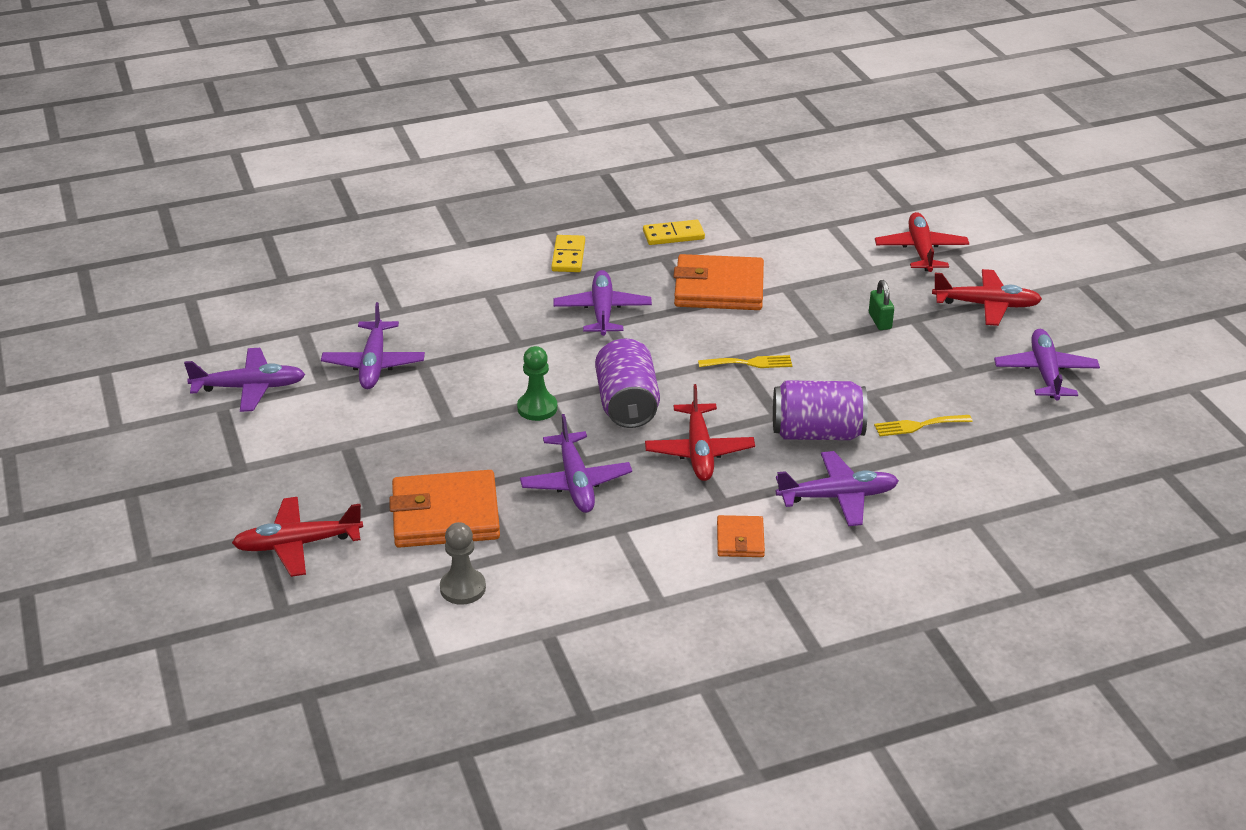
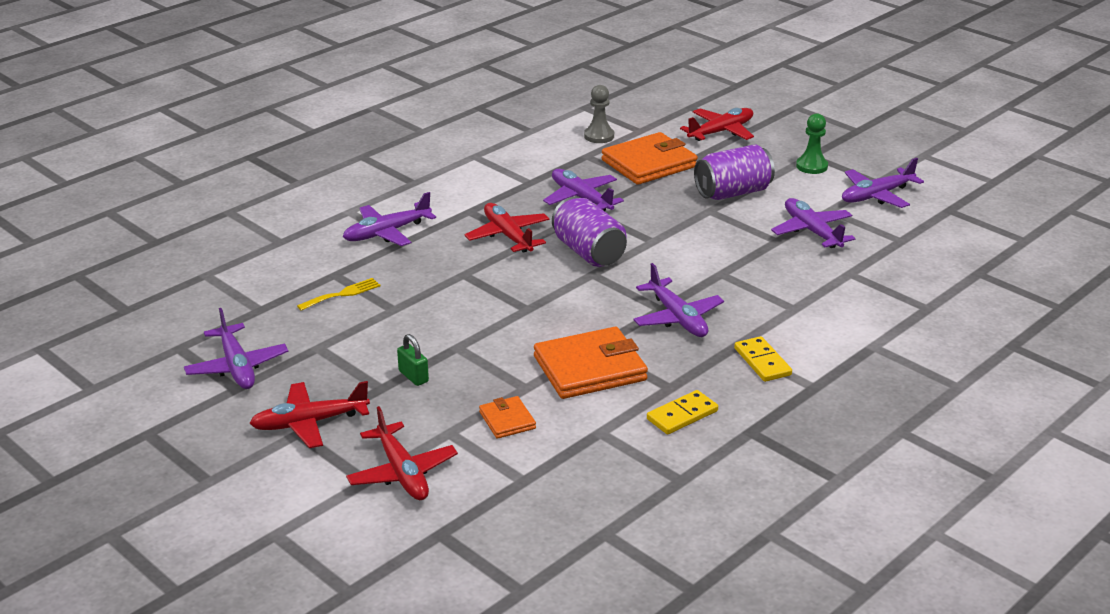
camera: 155 degrees right, 5 degrees down
(537, 408) = (654, 233): green pawn -> green pawn (811, 166)
(740, 539) = (443, 195): orange wallet -> orange wallet (507, 420)
(749, 363) = (512, 307): yellow fork -> none
(817, 433) = (424, 269): purple can -> purple can (733, 192)

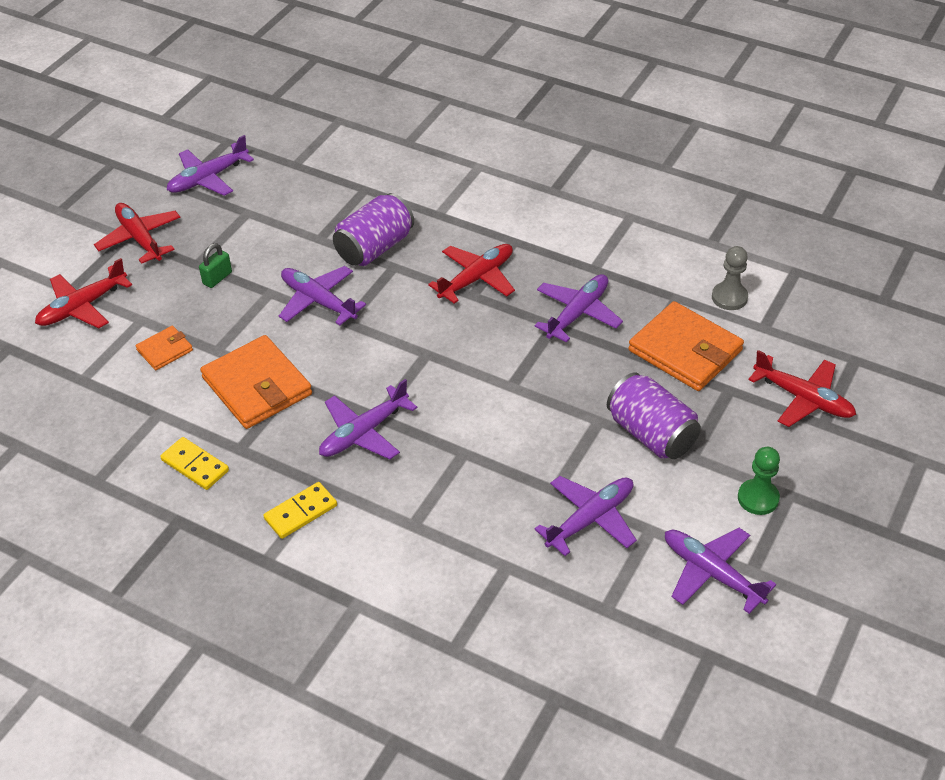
camera: 75 degrees right, 15 degrees up
(342, 294) = (333, 202): yellow fork -> none
(387, 232) = (449, 199): purple plane -> purple plane (319, 301)
(589, 252) = (467, 342): purple can -> purple can (375, 248)

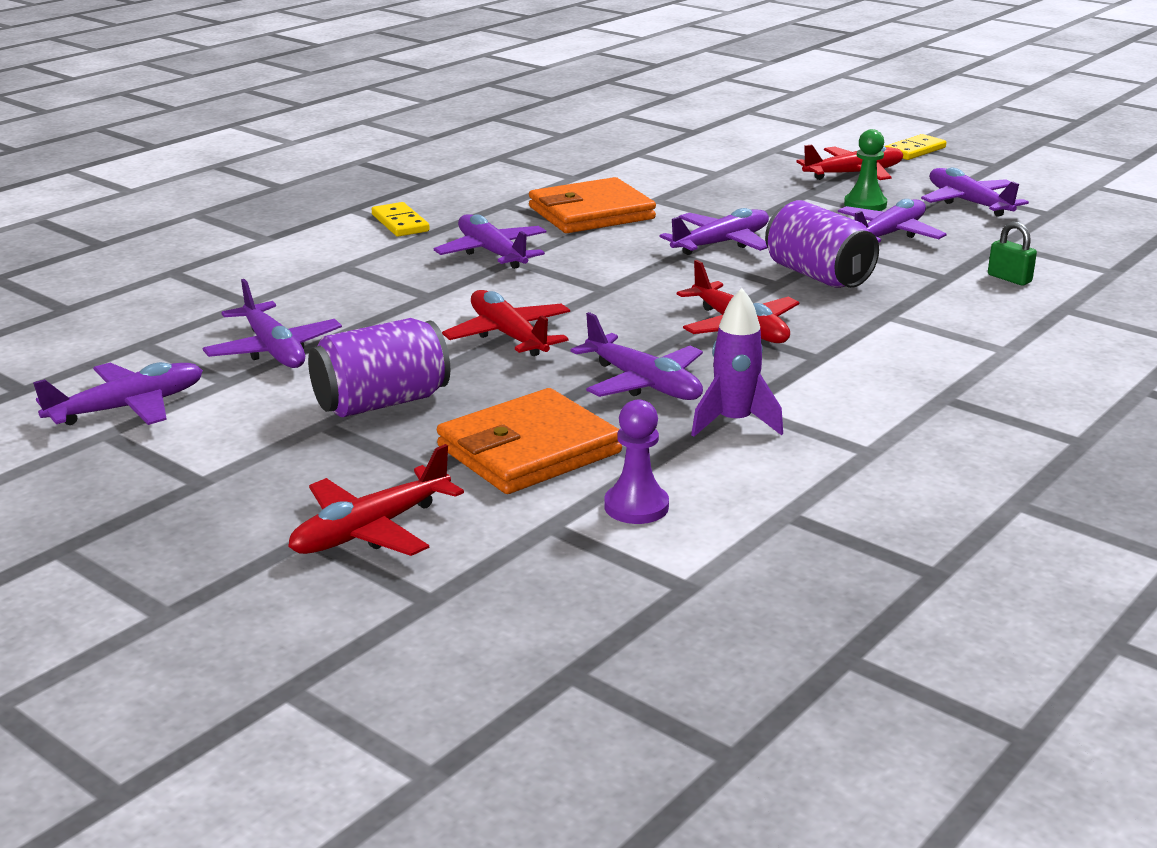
camera: 100 degrees right, 20 degrees down
(83, 306) = (745, 153): red plane -> red plane (509, 336)
(165, 350) = (665, 180): orange wallet -> none
(195, 465) = (493, 188): yellow domino -> yellow domino (914, 150)
(217, 278) = (776, 202): green padlock -> green padlock (1009, 278)
(285, 217) = (888, 235): none -> purple plane
(617, 269) = (734, 423): none -> purple rocket
(729, 297) = (636, 506): grey pawn -> purple pawn
(758, 498) = (213, 457): green pawn -> green pawn (865, 205)

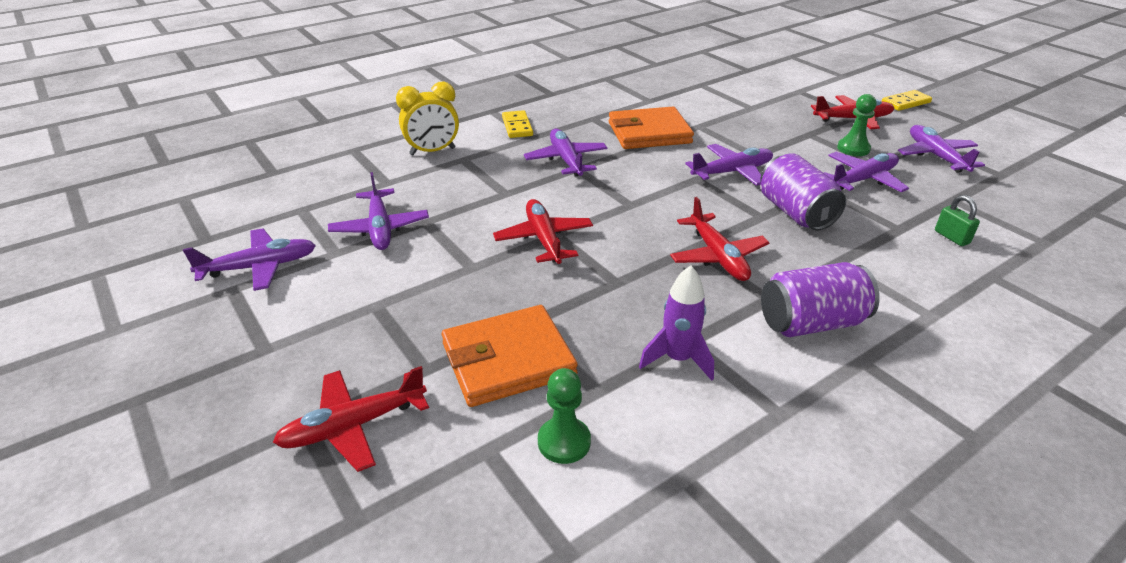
camera: 15 degrees right, 10 degrees up
(293, 262) = (432, 151): none -> yellow clock
(381, 403) = (426, 291): purple can -> purple can (811, 323)
(636, 506) = (564, 442): purple pawn -> green pawn
(643, 383) = (622, 303): purple plane -> none

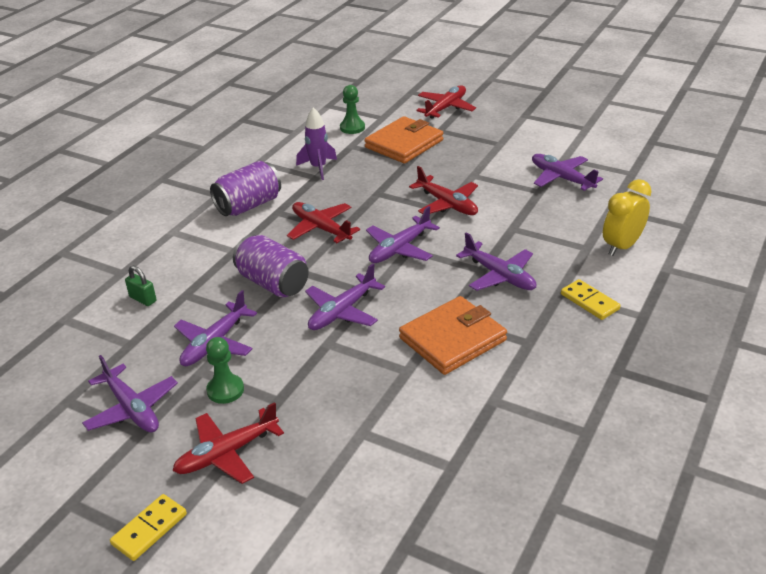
camera: 155 degrees right, 0 degrees up
(259, 267) = (592, 139): purple plane -> purple plane (400, 248)

